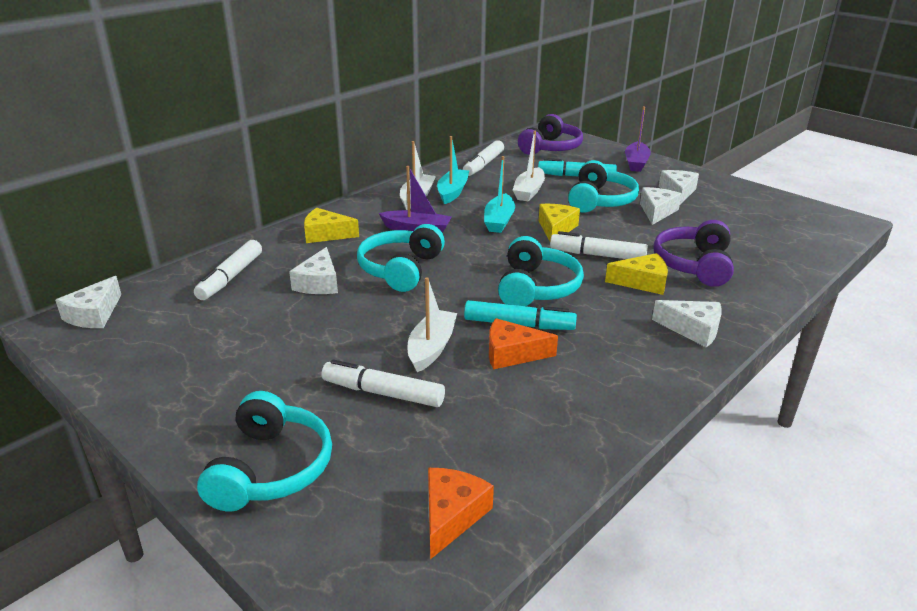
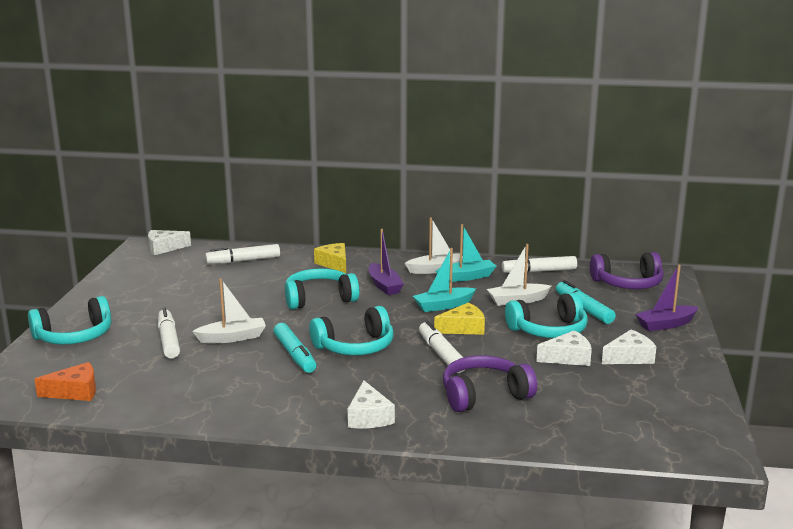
camera: 55 degrees right, 10 degrees down
(319, 283) = (268, 284): white cheese -> none
(512, 354) = (254, 363): orange cheese -> none
(642, 282) = (420, 381): yellow cheese -> none

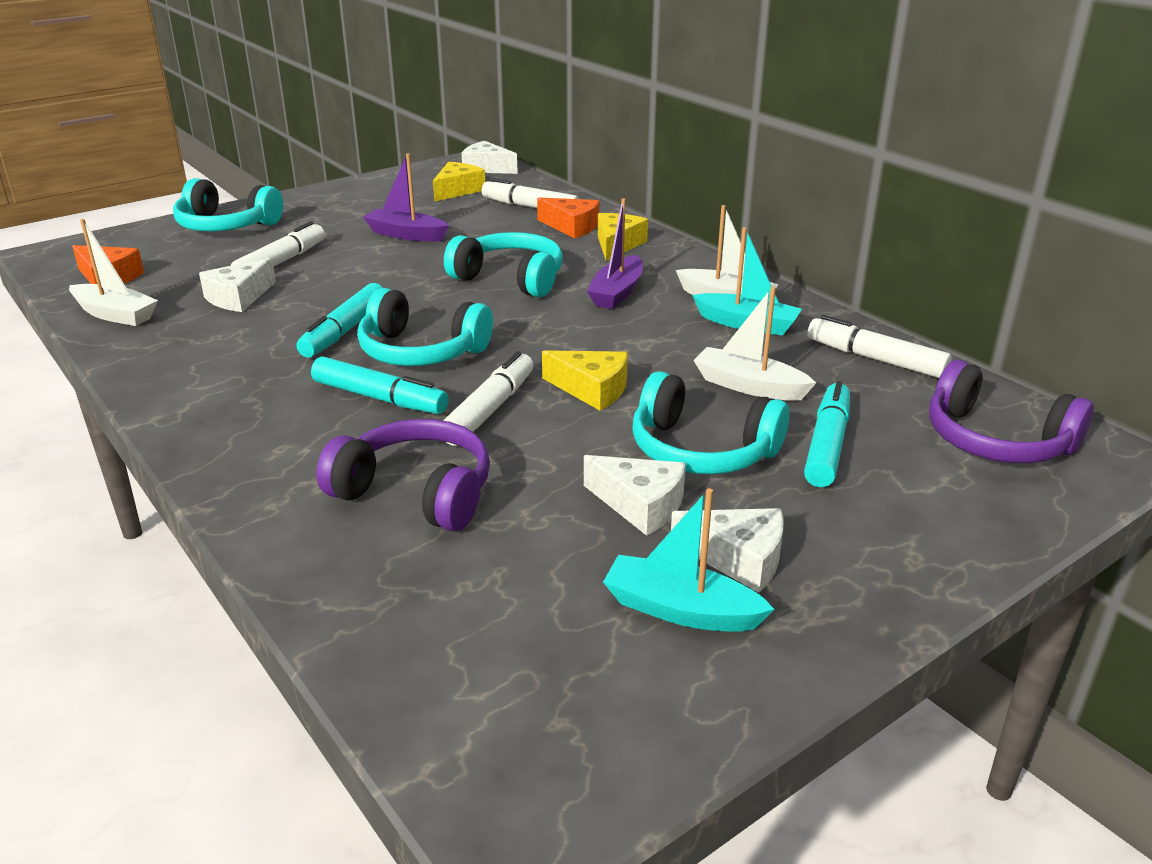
camera: 45 degrees right, 10 degrees up
(177, 266) = (457, 190): none -> yellow cheese
(232, 338) = (335, 284): white boat -> white boat (115, 314)
(291, 263) = (572, 227): none -> orange cheese
(369, 417) = (244, 443): white cheese -> white cheese (239, 297)
(384, 372) = (380, 398): none -> turquoise marker
(443, 306) = (632, 348): turquoise boat -> turquoise boat (681, 610)
(666, 324) = (923, 540): purple boat -> purple boat (406, 234)

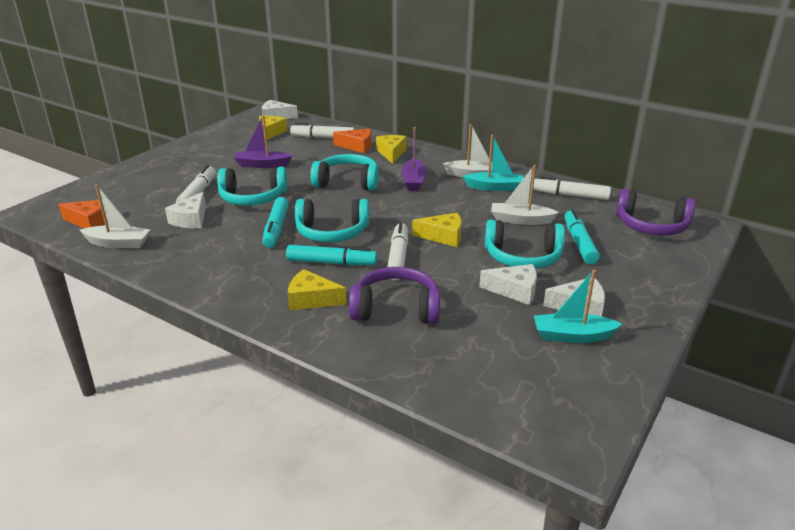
camera: 20 degrees left, 0 degrees up
(226, 226) = (139, 176): turquoise headphones -> turquoise headphones (253, 198)
(301, 449) = (311, 299): none -> yellow cheese

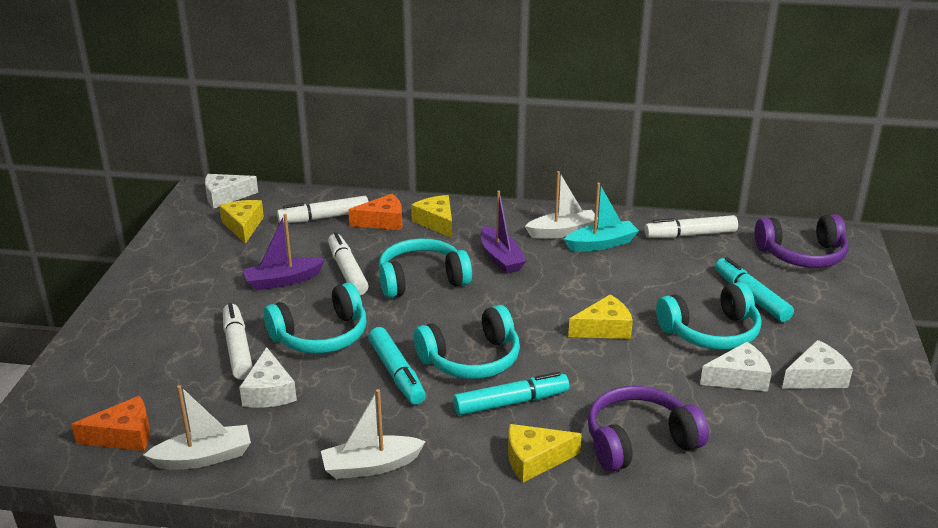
camera: 25 degrees left, 0 degrees up
(398, 257) = (580, 372): white marker -> white marker (347, 271)
(520, 220) = (667, 283): white boat -> white boat (371, 466)
(572, 336) = (838, 416): turquoise boat -> none

